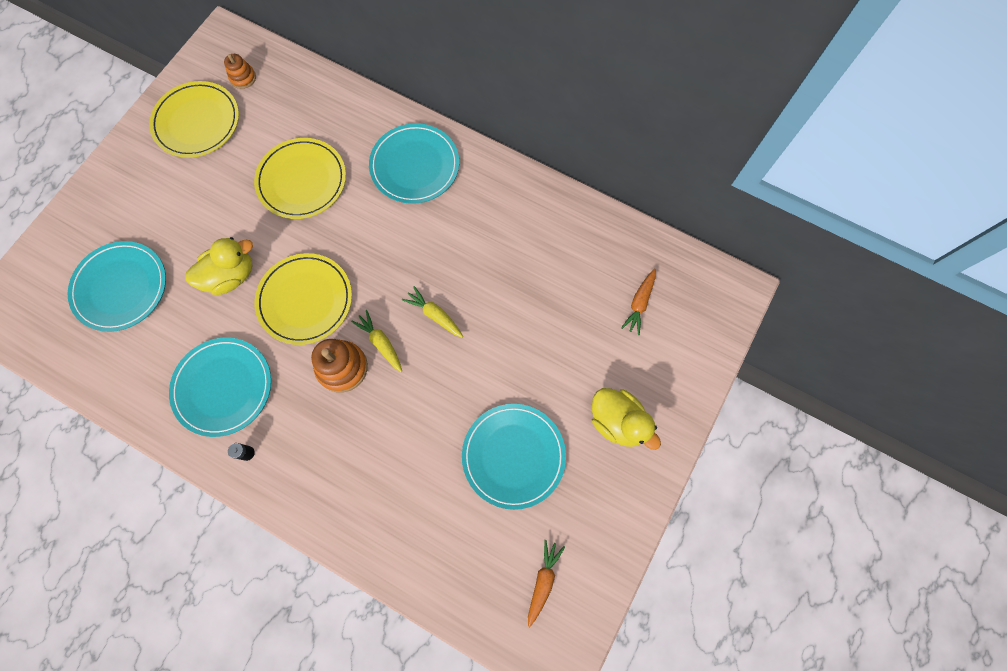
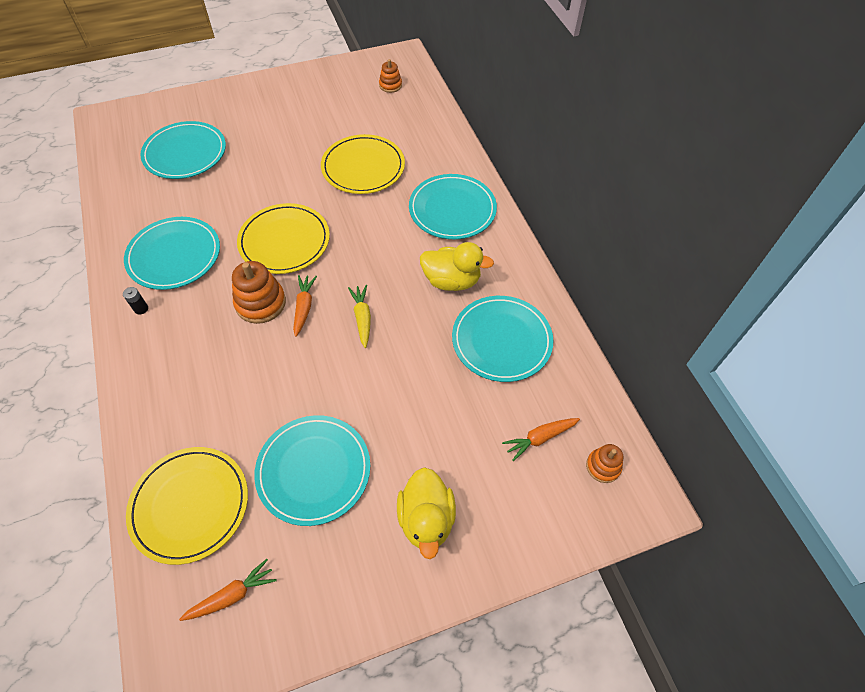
camera: 40 degrees right, 15 degrees down
(197, 122) = (334, 92): yellow plate -> yellow plate (190, 505)
(231, 276) = (255, 192): yellow duck -> yellow duck (451, 281)
(381, 343) = (304, 307): yellow carrot -> orange carrot
(551, 250) = (501, 340): none -> turquoise plate
(694, 290) = (603, 466): none -> orange stacking toy

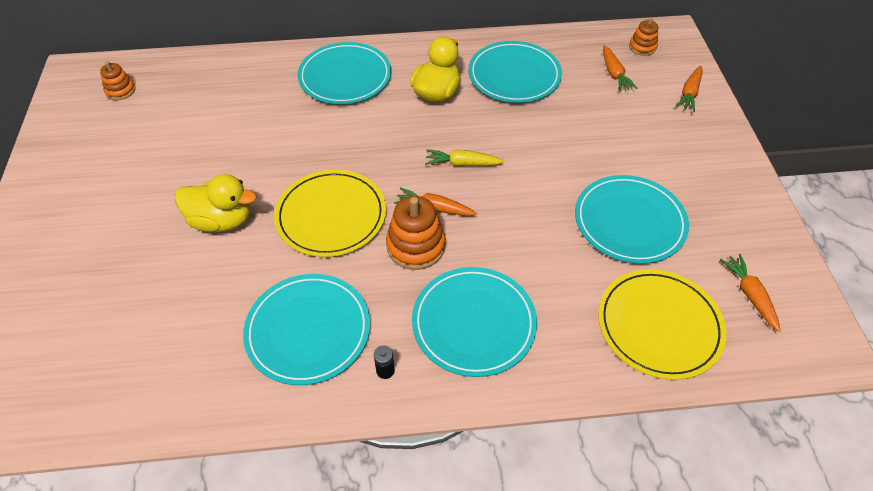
camera: 75 degrees left, 5 degrees down
(185, 153) = (114, 311): turquoise plate -> turquoise plate (474, 323)
(363, 167) = (247, 133): yellow plate -> none
(426, 519) = (681, 152): yellow duck -> yellow duck (222, 220)
(533, 526) = (689, 93): none -> orange carrot

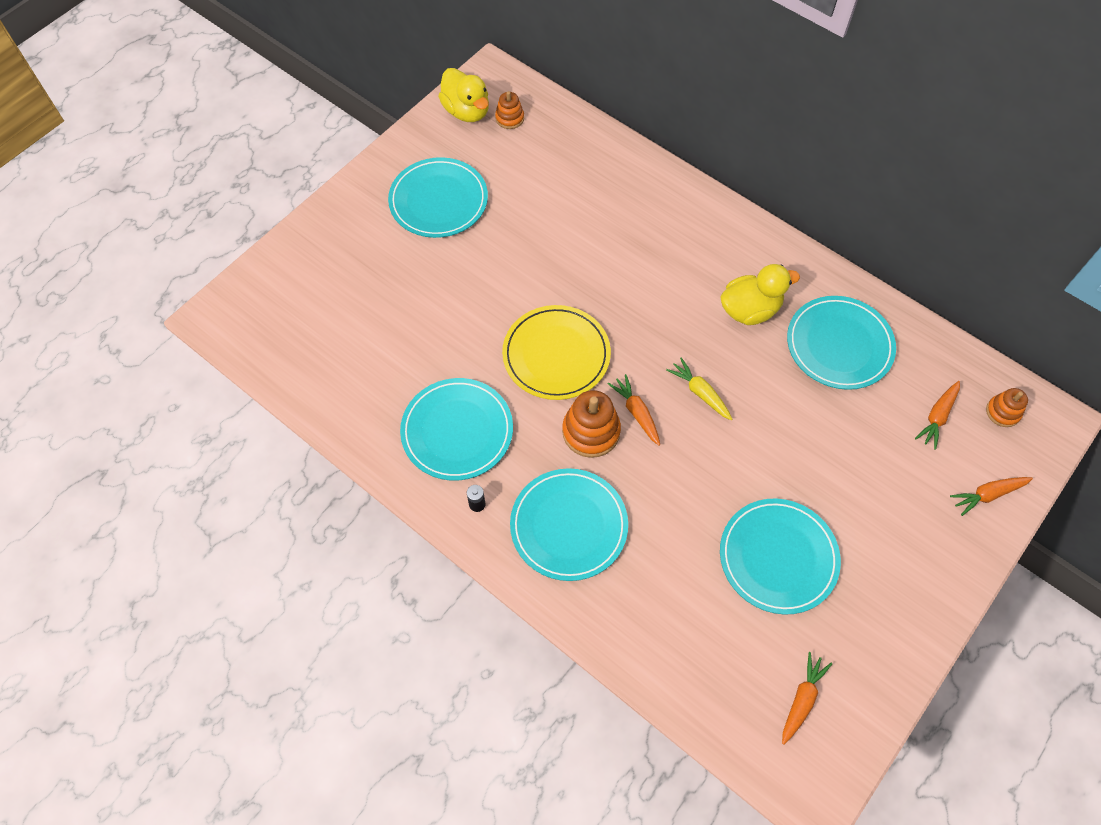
camera: 45 degrees right, 10 degrees up
(222, 220) = (480, 295): yellow duck -> yellow duck (467, 111)
(345, 77) = (691, 234): turquoise plate -> turquoise plate (438, 201)
(659, 325) = (699, 652): yellow plate -> none

